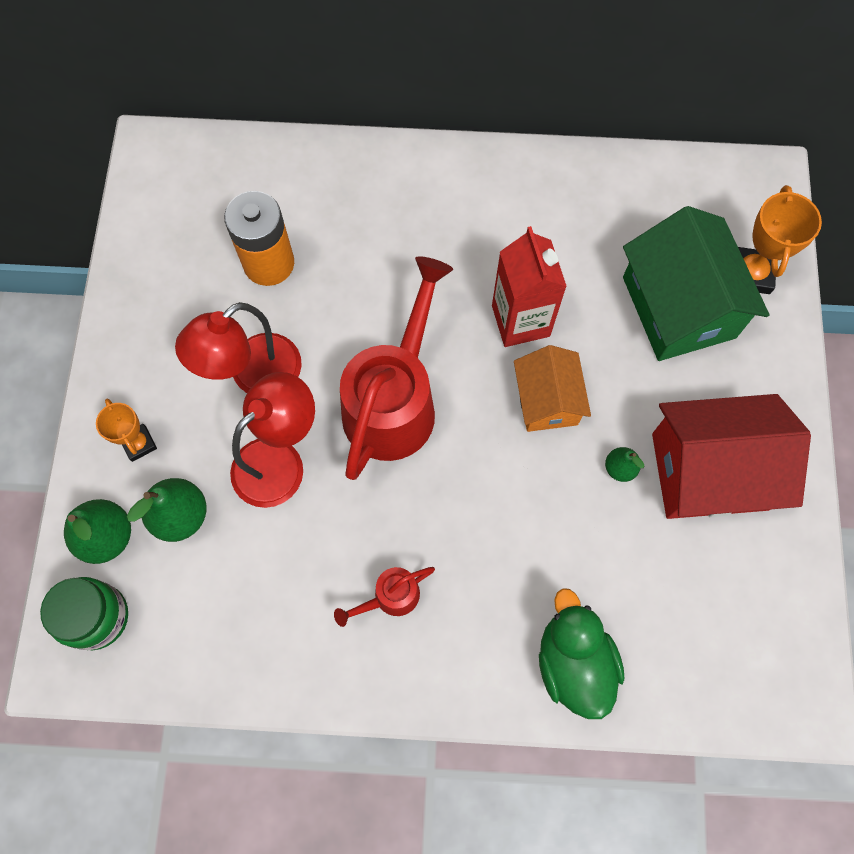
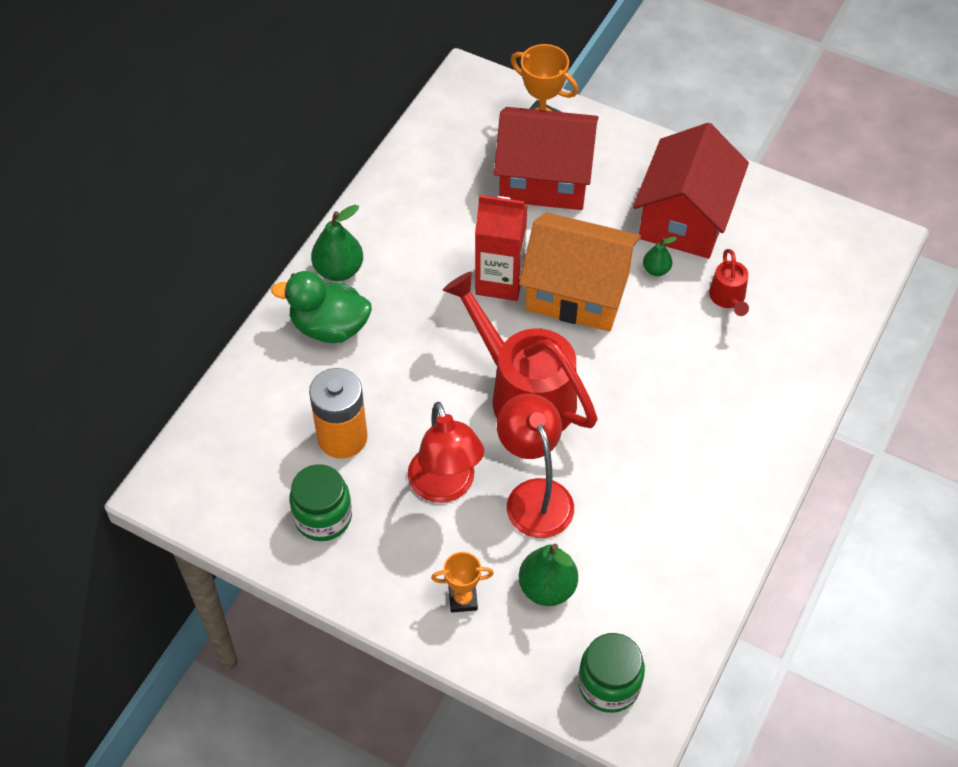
camera: 65 degrees left, 15 degrees down
(107, 536) = (538, 653): green pear -> green pear (339, 270)
(177, 286) = (323, 517): none -> green jar
(390, 597) = (689, 459): red watering can -> red watering can (728, 298)
(547, 400) = (577, 292): orange house -> orange house, size x1.68
(573, 662) = (792, 360): green duck -> green duck (329, 327)
(678, 307) = (544, 179): green house -> red house

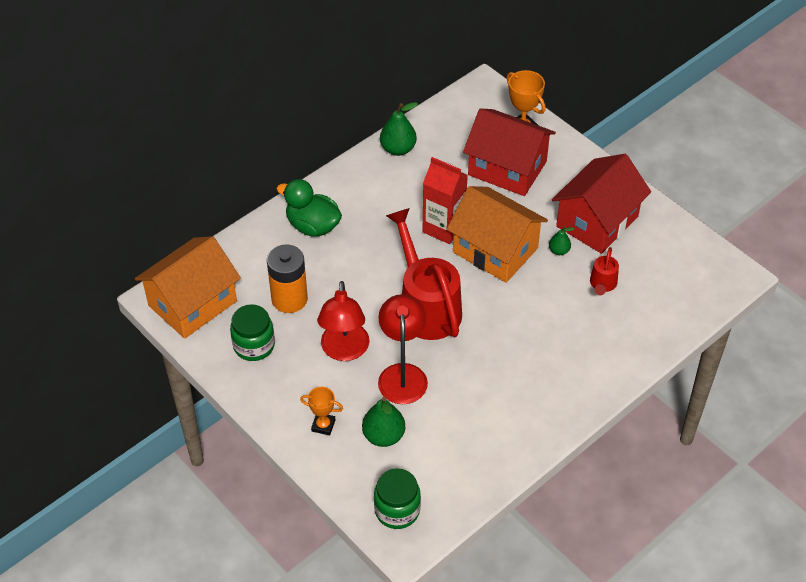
camera: 20 degrees right, 5 degrees down
(214, 483) = (192, 303): none -> orange house
(339, 270) = (335, 190): green pear -> green pear (398, 149)

